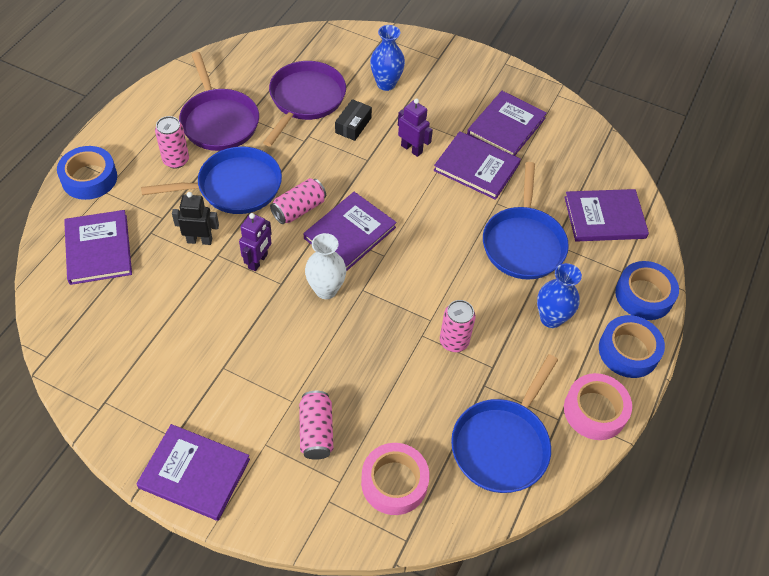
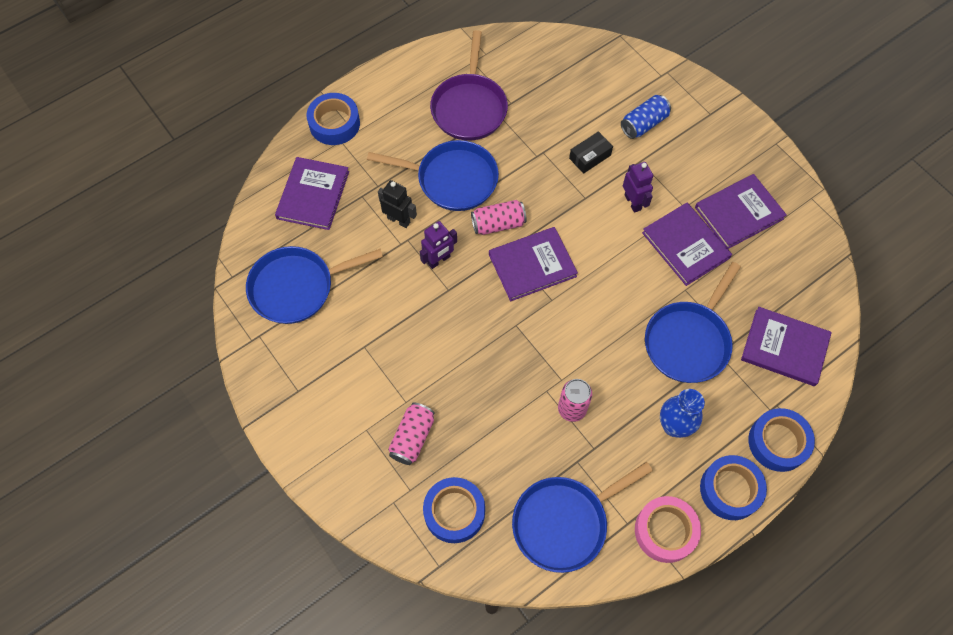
camera: 30 degrees right, 10 degrees up
(124, 340) = (297, 287): none -> blue pan
(176, 160) = (414, 133): pink can -> none
(194, 473) = (300, 429): purple book -> none
(305, 100) = (558, 113): purple pan -> none
(326, 290) = (484, 312): white vase -> none
(386, 84) = (643, 124): blue vase -> blue can
(394, 482) = (454, 512): pink tape -> blue tape

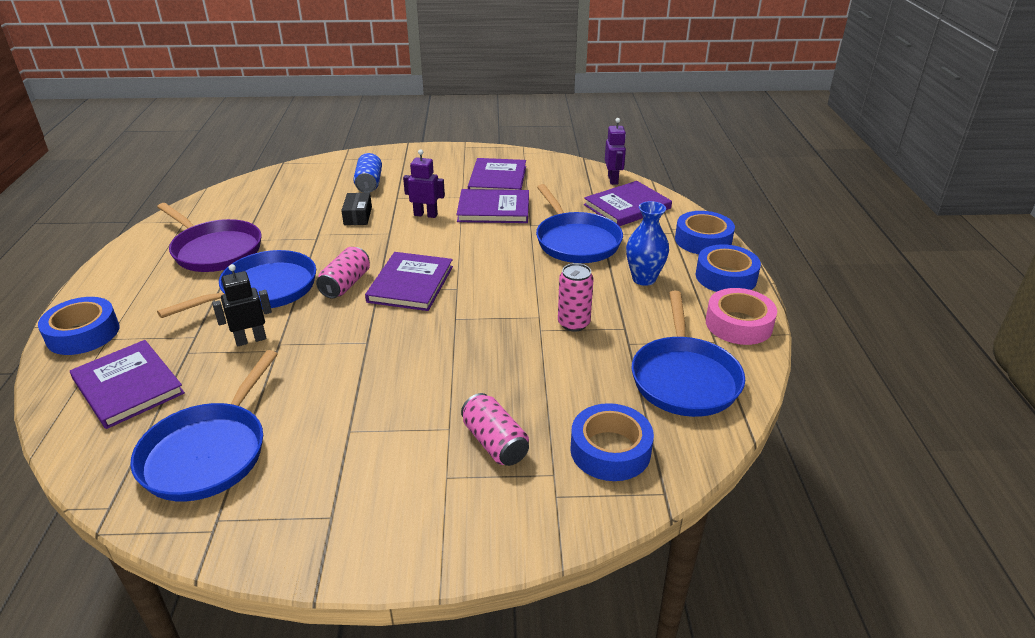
camera: 55 degrees left, 30 degrees down
(439, 260) = (329, 334): purple robot -> purple robot (613, 180)

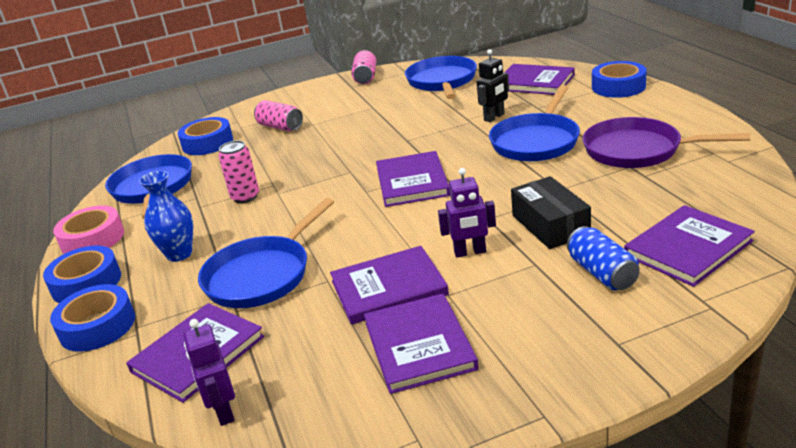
camera: 165 degrees right, 5 degrees down
(309, 182) = (688, 248): none -> purple book
(345, 284) = (471, 165): pink can -> pink can (365, 77)
(358, 216) = (550, 225): black box -> black box, size x1.50
(576, 241) = (262, 275): blue pan -> blue pan turned 105 degrees counterclockwise

